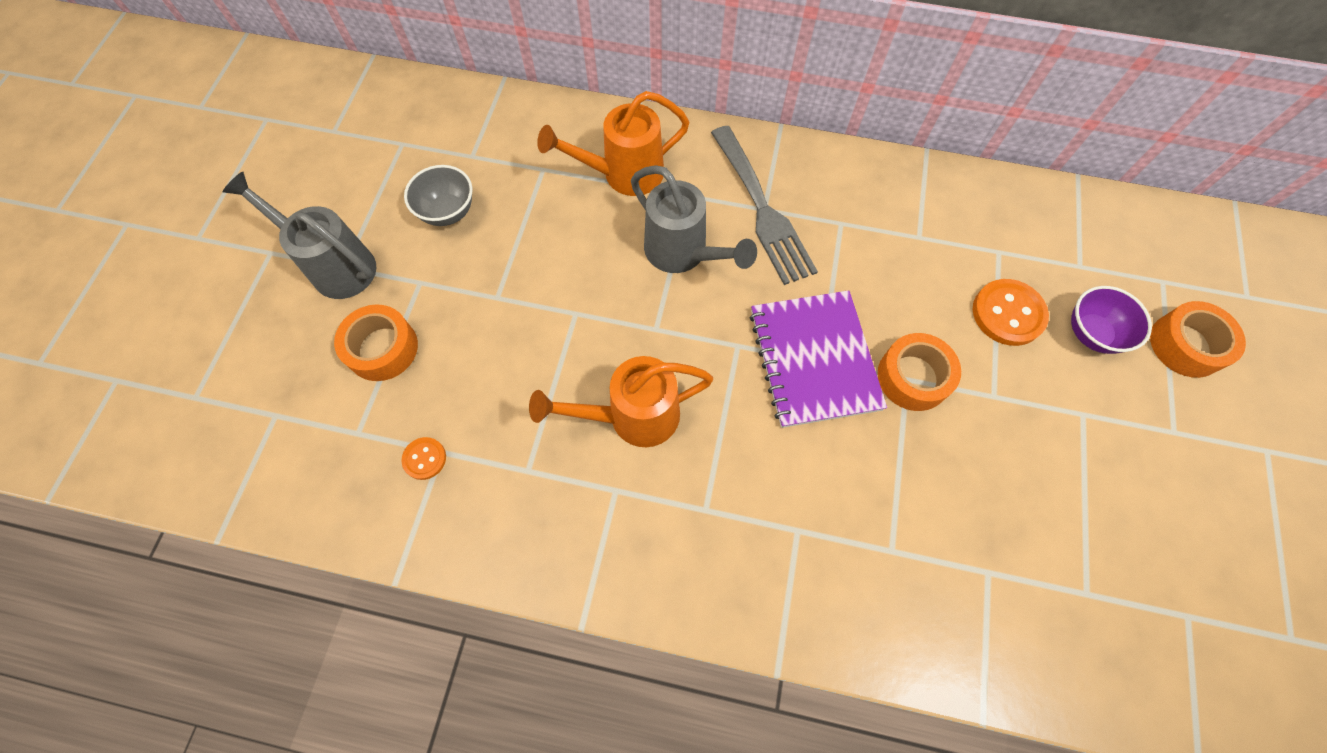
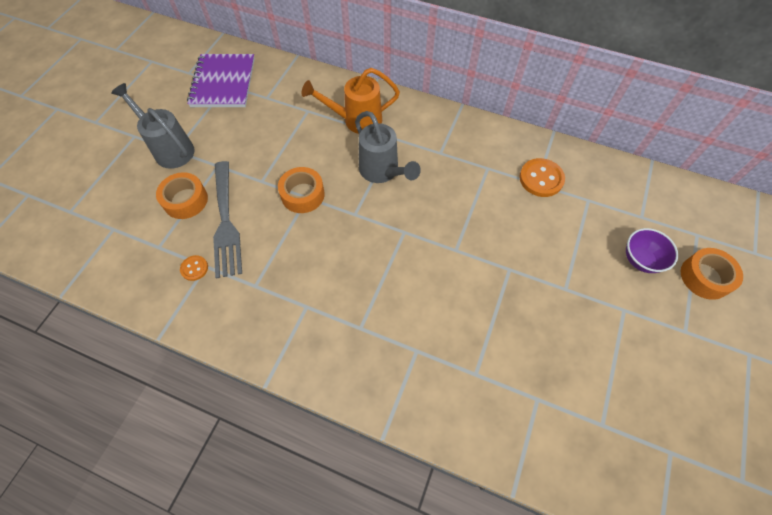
camera: 10 degrees right, 5 degrees down
(448, 212) = (244, 127): grey bowl -> none
(633, 416) = (328, 264): orange watering can -> none
(762, 209) = (438, 153): grey fork -> grey fork (226, 222)
(813, 360) = (451, 248): purple notebook -> purple notebook (223, 82)
(913, 377) = (514, 268): orange tape -> orange tape (303, 195)
(1008, 314) = (586, 239): orange button -> orange button (541, 179)

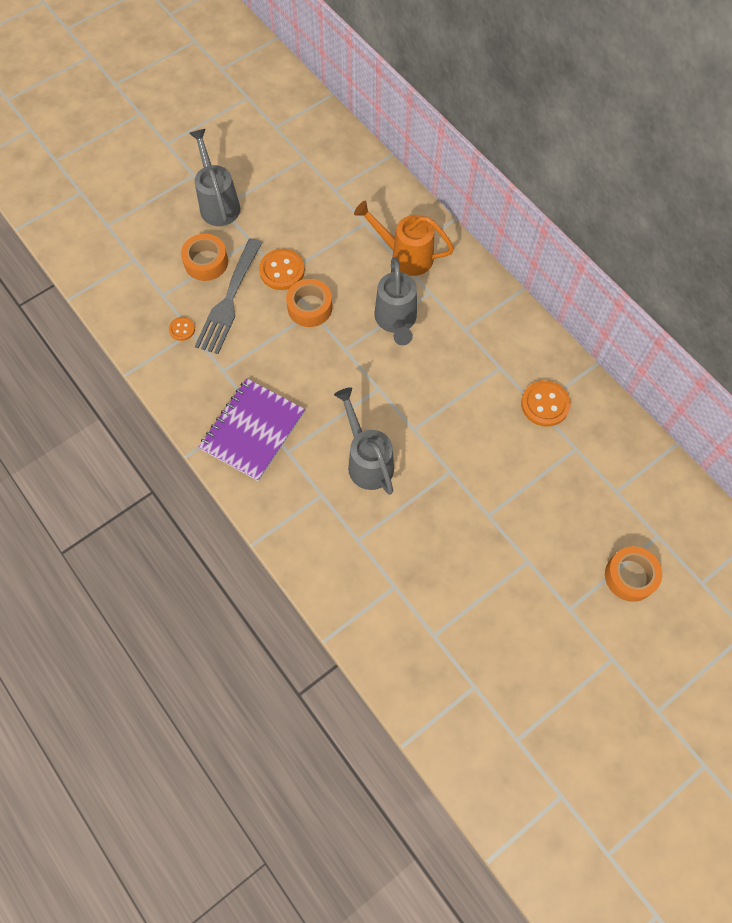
camera: 30 degrees right, 5 degrees up
(223, 82) = (302, 153): purple notebook -> purple notebook (252, 430)
(260, 176) = (282, 271): none -> orange button
(436, 298) = (367, 461): none -> grey watering can
(640, 260) = (580, 528): purple bowl -> none

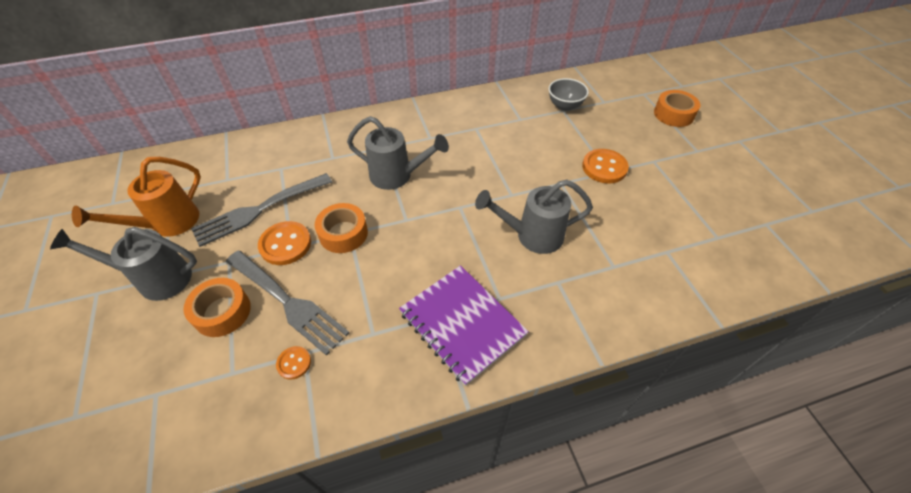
camera: 70 degrees left, 15 degrees down
(310, 233) = (259, 210): none -> grey fork
(405, 256) = (335, 152): orange watering can -> orange watering can (168, 223)
(545, 404) = (519, 114): orange button -> orange button (604, 167)
(585, 448) = (564, 106): none -> grey bowl

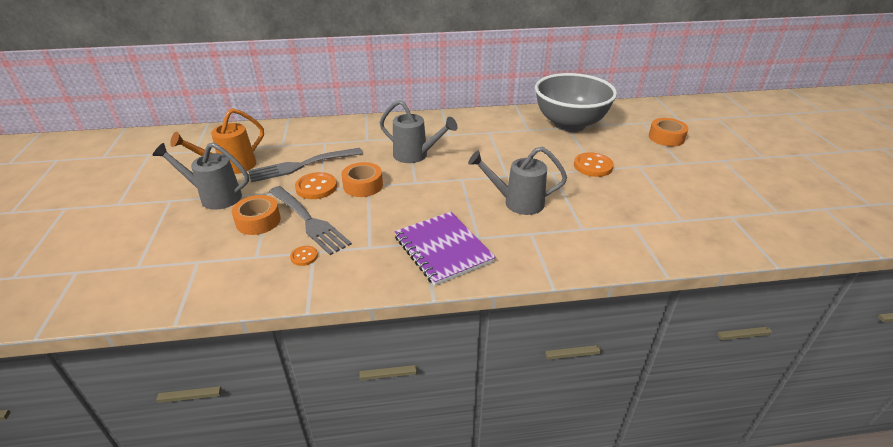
camera: 10 degrees right, 15 degrees down
(564, 106) = (569, 124): grey bowl -> grey bowl, size x2.32

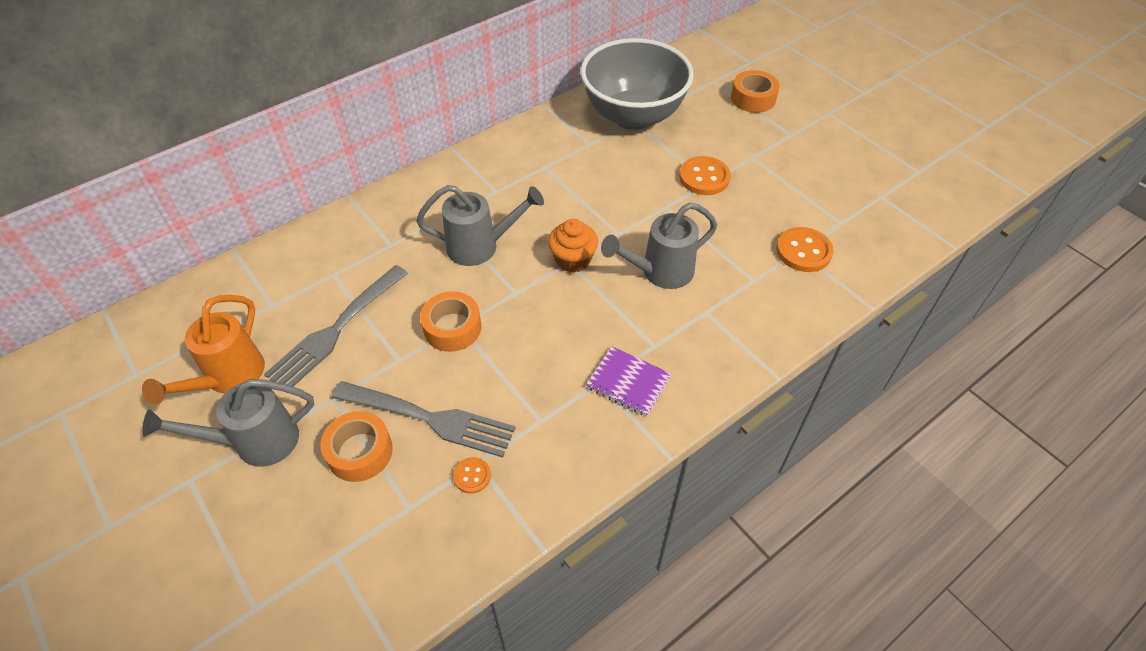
camera: 30 degrees left, 15 degrees up
(316, 187) = (391, 359): orange button -> orange button (803, 251)
(443, 249) = (628, 382): purple notebook -> purple notebook, size x0.61
(465, 178) = (573, 259): none -> orange cupcake

